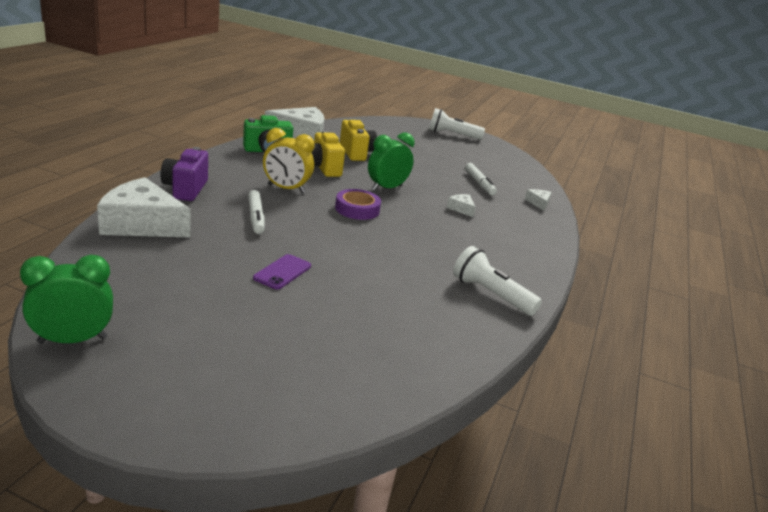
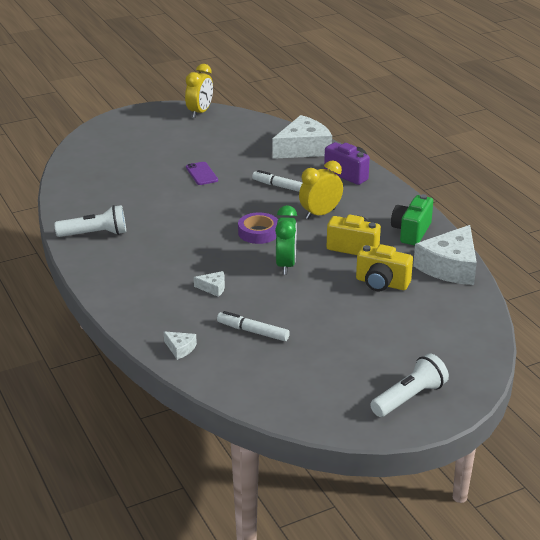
camera: 135 degrees right, 5 degrees up
(72, 340) = (200, 112): green clock -> yellow clock

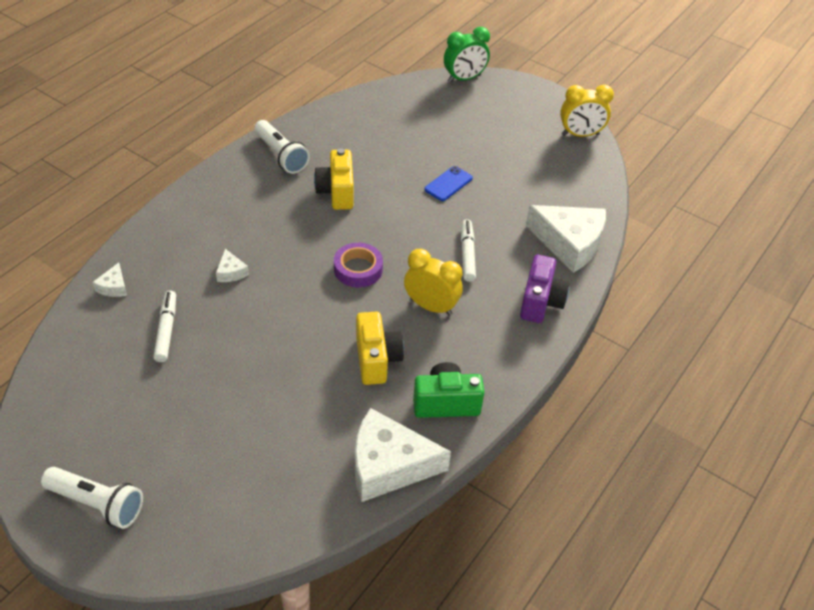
camera: 60 degrees right, 15 degrees up
(201, 174) = (448, 184): purple phone -> blue phone
(286, 265) = (306, 313): green clock -> green clock (464, 78)
(381, 283) = (314, 409): yellow camera -> yellow camera (336, 192)

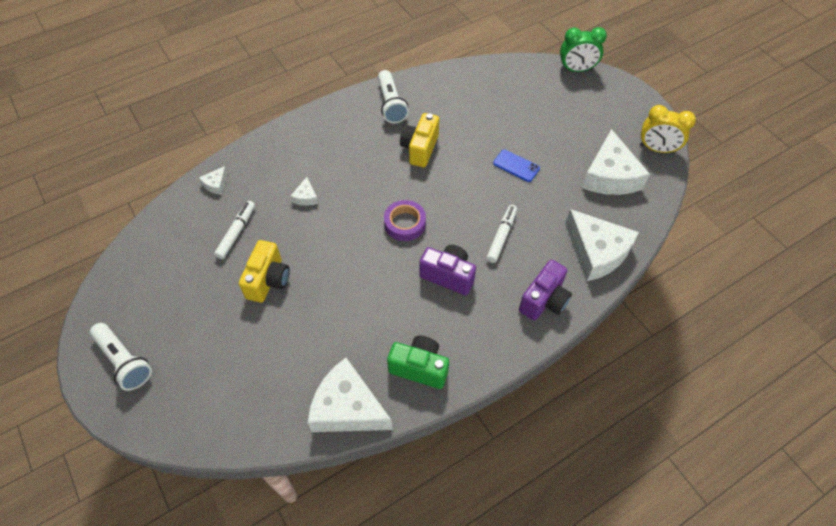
camera: 25 degrees right, 10 degrees up
(377, 359) = (382, 309): yellow camera -> yellow camera (268, 280)
(431, 306) = (448, 275): yellow clock -> purple camera
(448, 184) = (516, 166): blue phone -> blue phone turned 60 degrees clockwise
(547, 170) = (610, 176): none -> white cheese

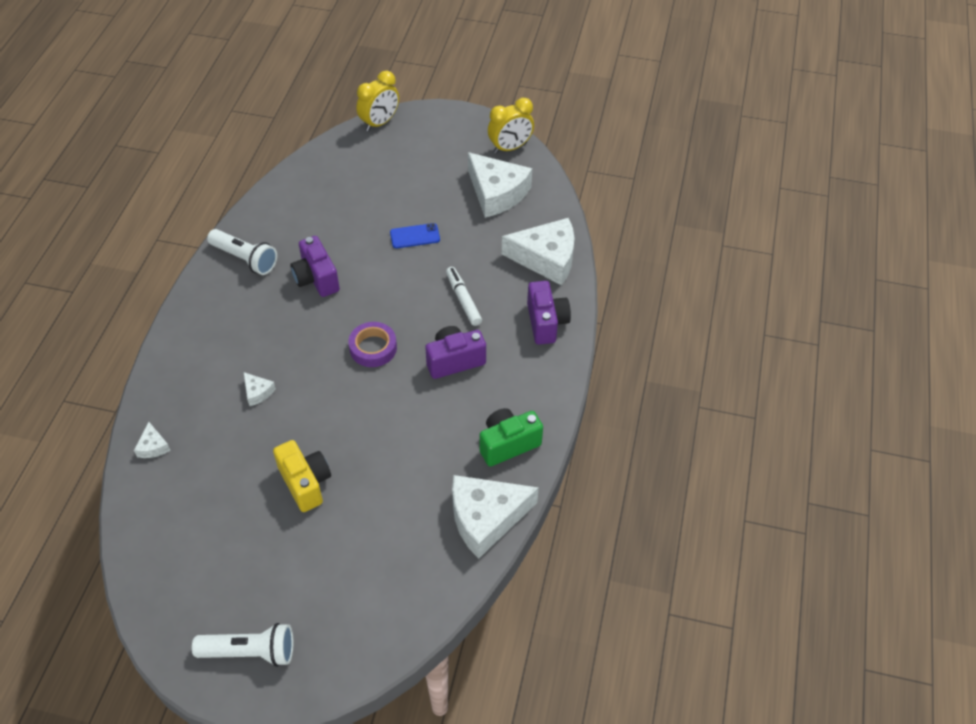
camera: 45 degrees left, 5 degrees down
(236, 232) = (226, 469): white marker -> none
(420, 149) = (316, 279): yellow camera -> purple camera
(576, 69) = (380, 123): green clock -> yellow clock

